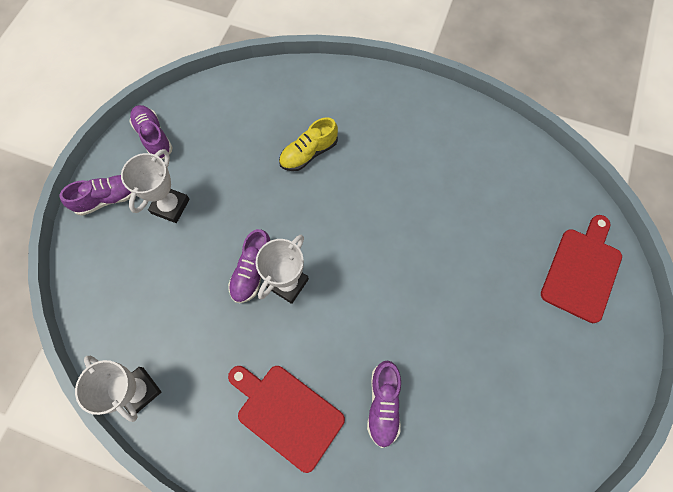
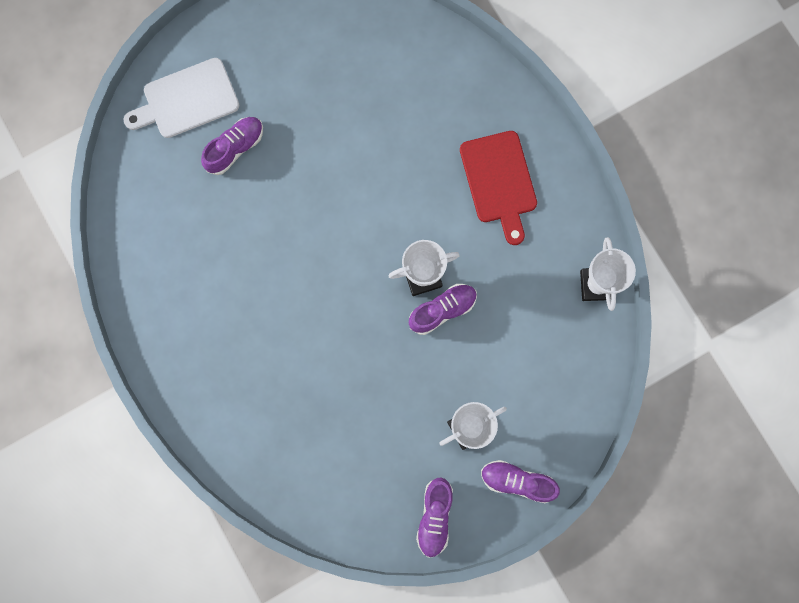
camera: 140 degrees left, 10 degrees up
(309, 153) = (309, 381): yellow shoe -> none
(383, 404) = (425, 132): purple shoe -> purple shoe (235, 148)
(582, 271) = (187, 100): red cutting board -> white cutting board

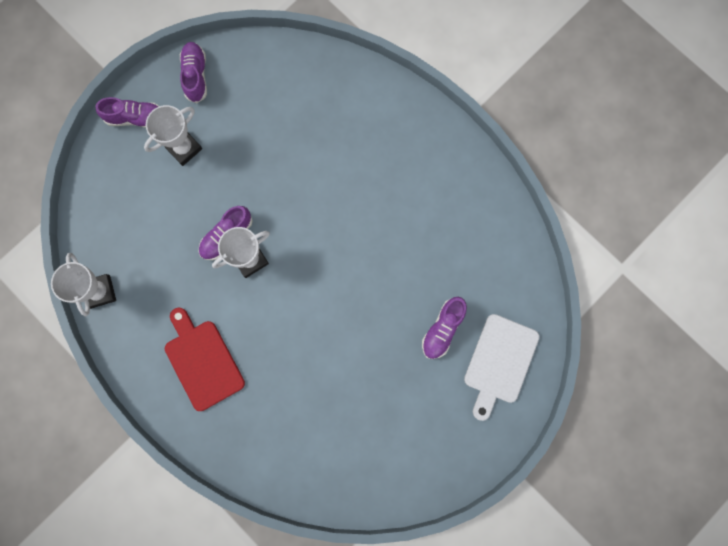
camera: 165 degrees right, 0 degrees up
(187, 100) = (499, 362): white cutting board -> white cutting board turned 150 degrees clockwise

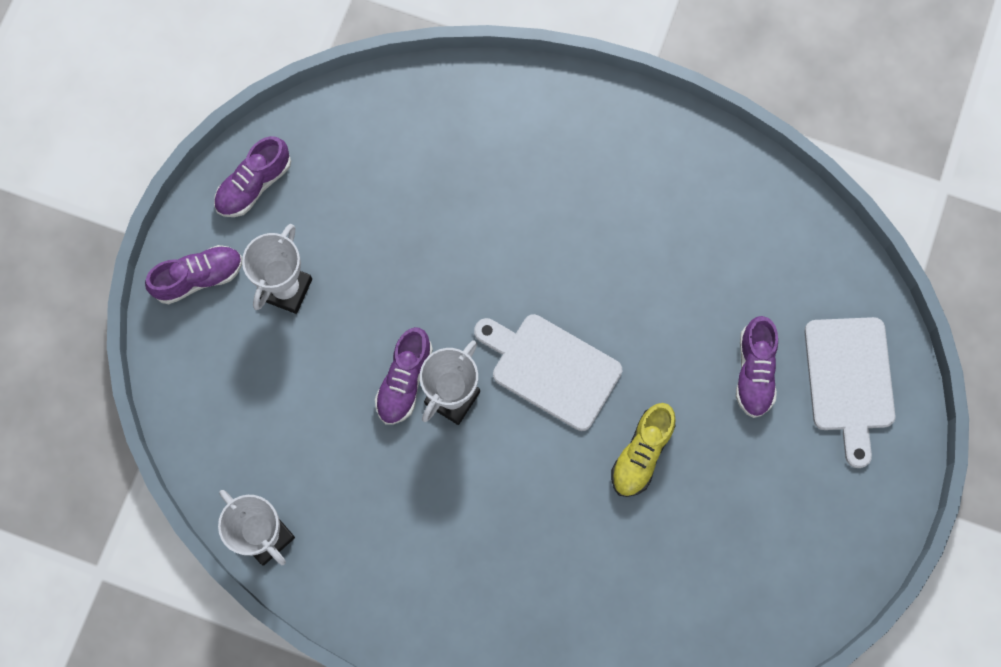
camera: 25 degrees left, 5 degrees down
(196, 76) = (254, 185): purple shoe -> purple shoe turned 105 degrees counterclockwise
(203, 361) = (455, 563): red cutting board -> none
(318, 269) = (551, 369): none -> white cutting board
(347, 347) = (641, 454): none -> yellow shoe

